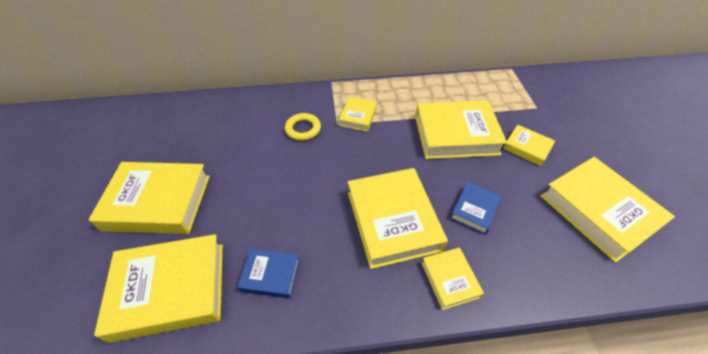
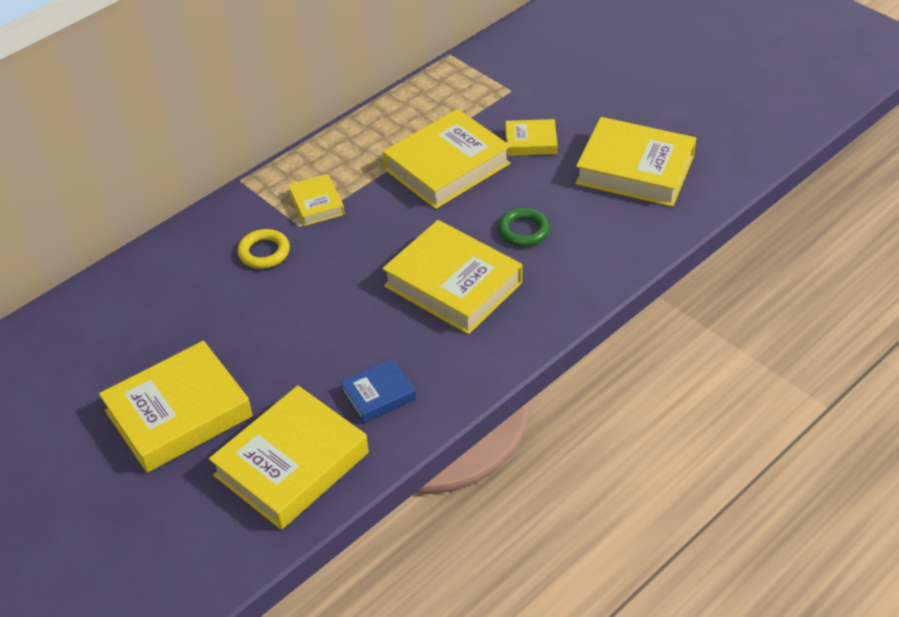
camera: 35 degrees left, 5 degrees down
(450, 280) = (546, 300): yellow book -> none
(474, 210) = (523, 231): blue book -> green ring

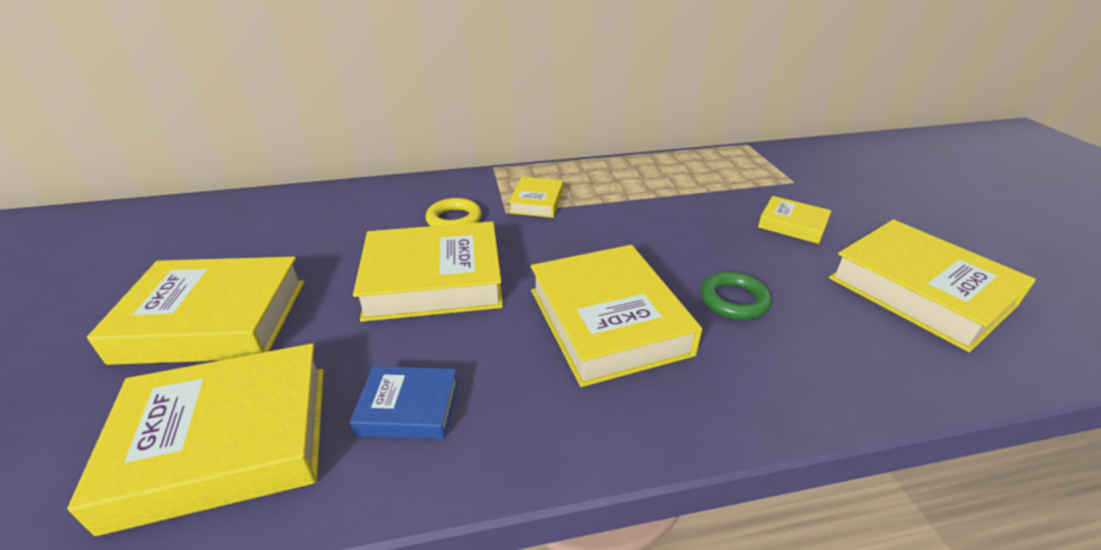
camera: 30 degrees right, 10 degrees down
(447, 166) = (685, 215): yellow book -> yellow book (434, 280)

